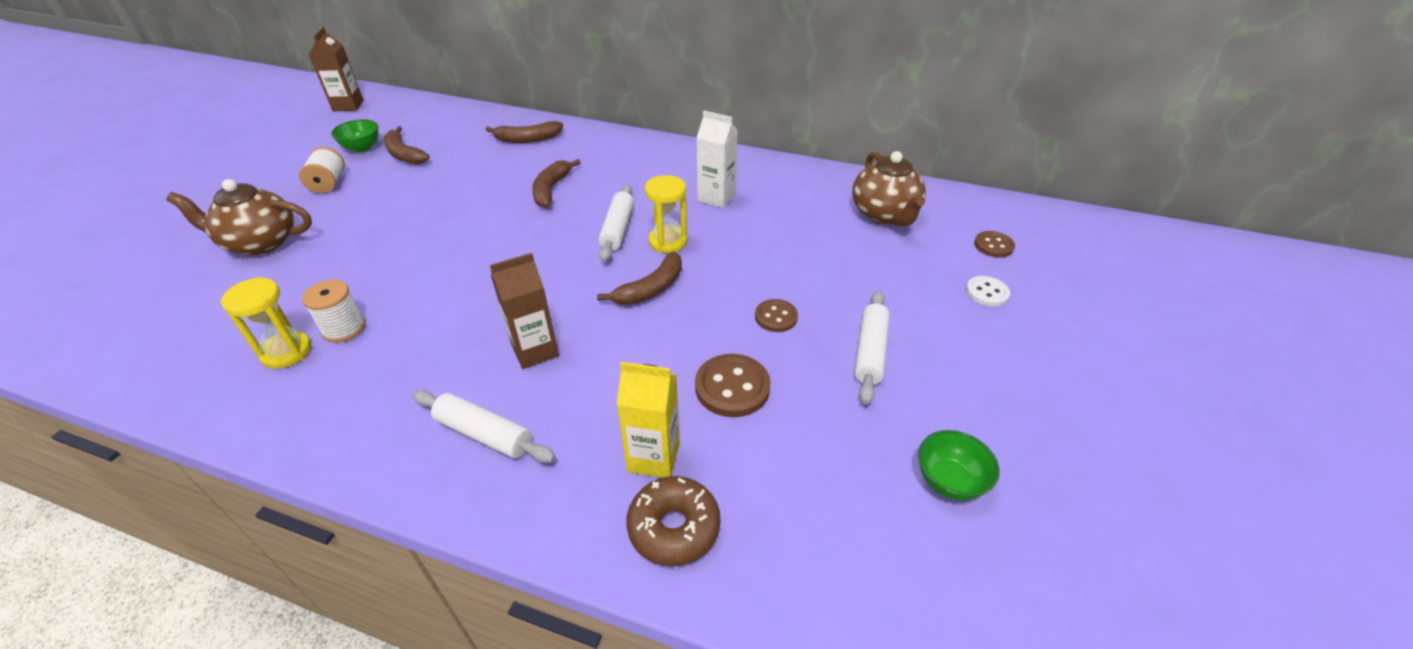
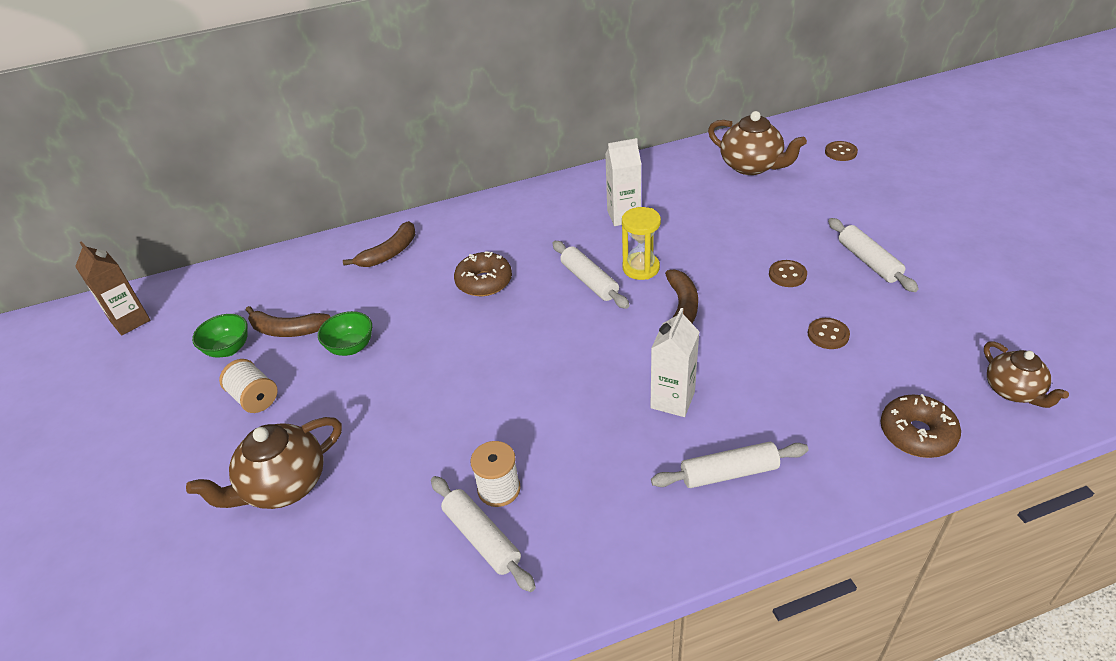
camera: 35 degrees left, 0 degrees up
(286, 352) = (482, 538): yellow hourglass -> white rolling pin
(535, 351) = (672, 400): brown carton -> white carton
(551, 189) = (484, 282): brown banana -> brown donut
(653, 457) = (848, 406): yellow carton -> none
(732, 387) = (828, 335): brown button -> brown button, size x0.63
(830, 567) = (1013, 391): none -> brown teapot
(949, 481) = (1001, 306): green bowl -> green bowl (351, 347)
(986, 292) = (877, 185): white button -> none

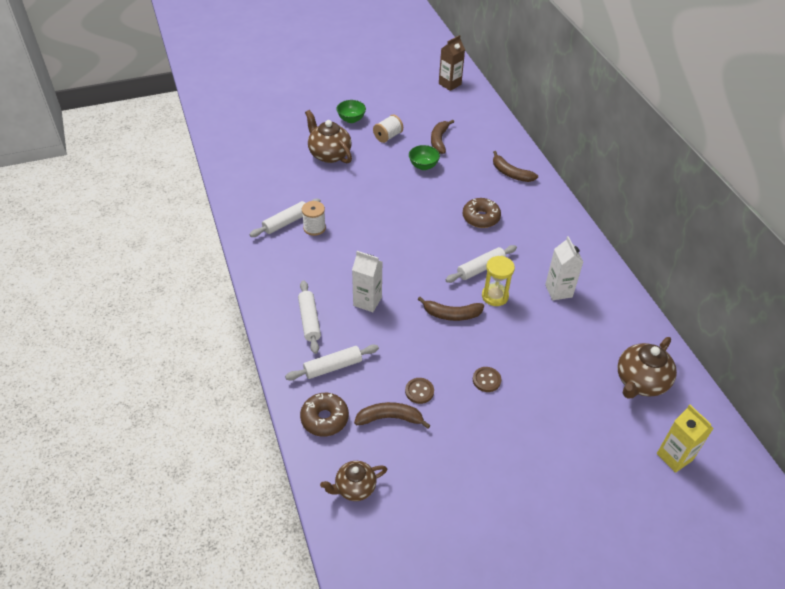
camera: 85 degrees right, 5 degrees up
(228, 349) = (425, 122): green bowl -> green bowl (351, 119)
(840, 152) = (674, 457): brown button -> yellow carton
(868, 261) = (503, 437): white rolling pin -> white rolling pin (333, 367)
(885, 362) = (390, 418): none -> brown banana

